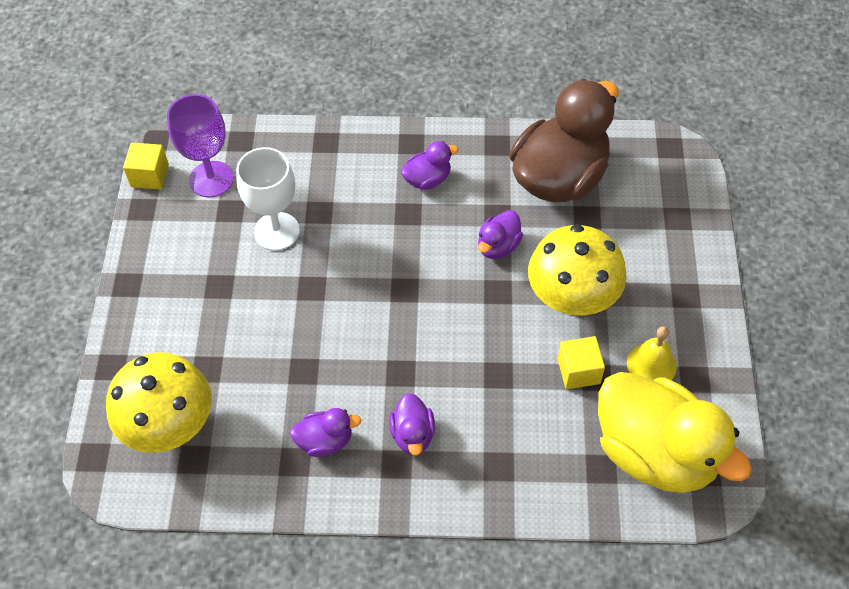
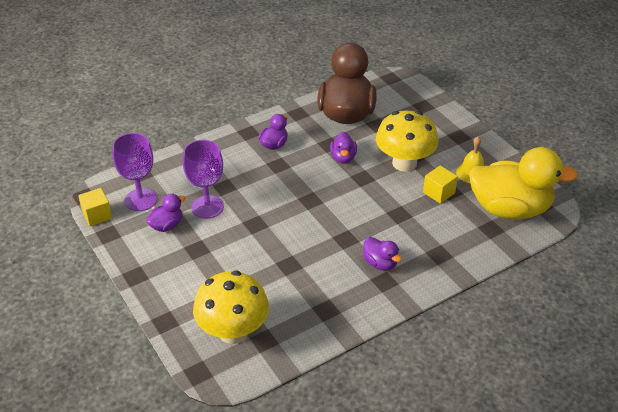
camera: 35 degrees left, 15 degrees down
(276, 231) = (207, 207): white goblet -> purple goblet
(325, 441) = (334, 291): purple duck -> purple duck (167, 225)

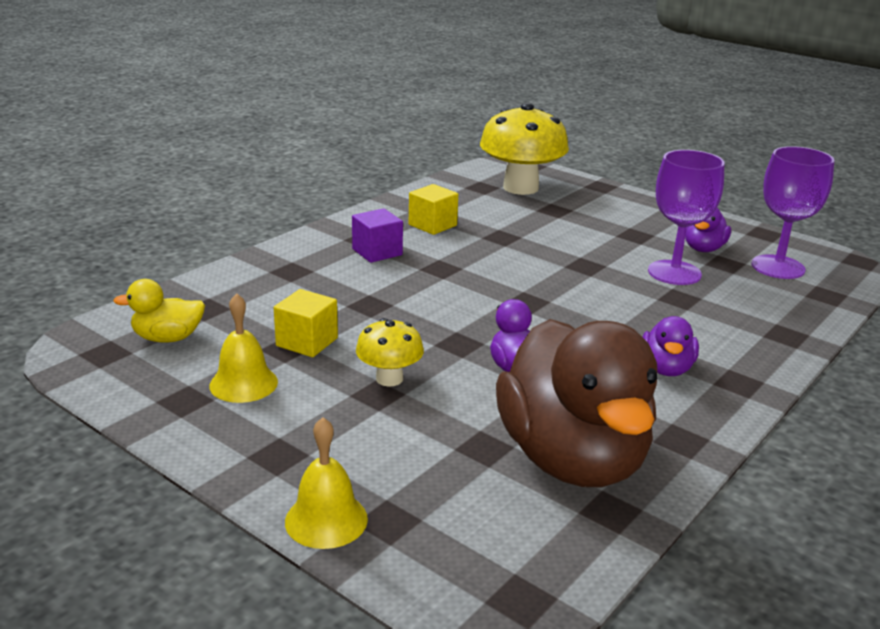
camera: 160 degrees right, 15 degrees down
(97, 215) = (807, 246): yellow cube -> yellow cube (432, 225)
(380, 263) = (377, 252): purple duck -> purple cube
(404, 163) = (389, 379): yellow mushroom -> yellow mushroom, size x0.51
(445, 110) = (326, 520): none -> yellow bell
(510, 209) = (168, 338): yellow duck -> yellow duck, size x0.44

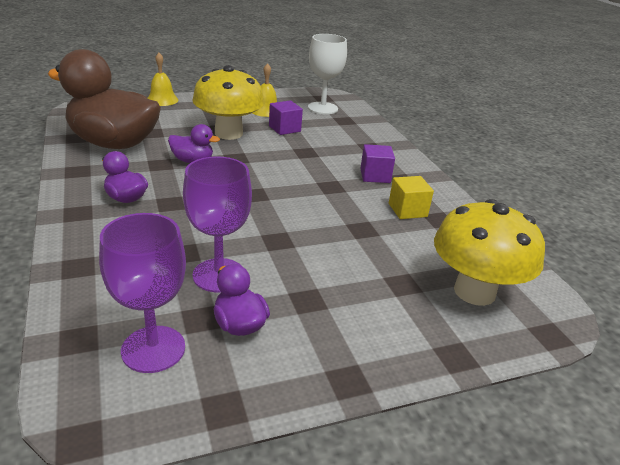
camera: 120 degrees right, 5 degrees up
(168, 338) = (322, 108): yellow duck -> white goblet
(307, 342) = (284, 129): yellow cube -> purple cube
(389, 379) = (228, 133): yellow mushroom -> yellow mushroom, size x1.95

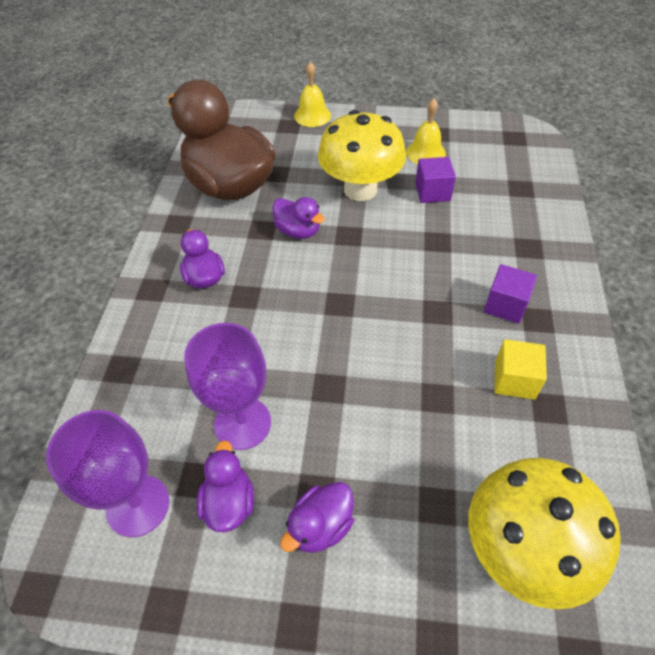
camera: 30 degrees right, 20 degrees up
(322, 108) = (503, 159): white goblet -> none
(325, 318) = (320, 526): none -> purple duck

